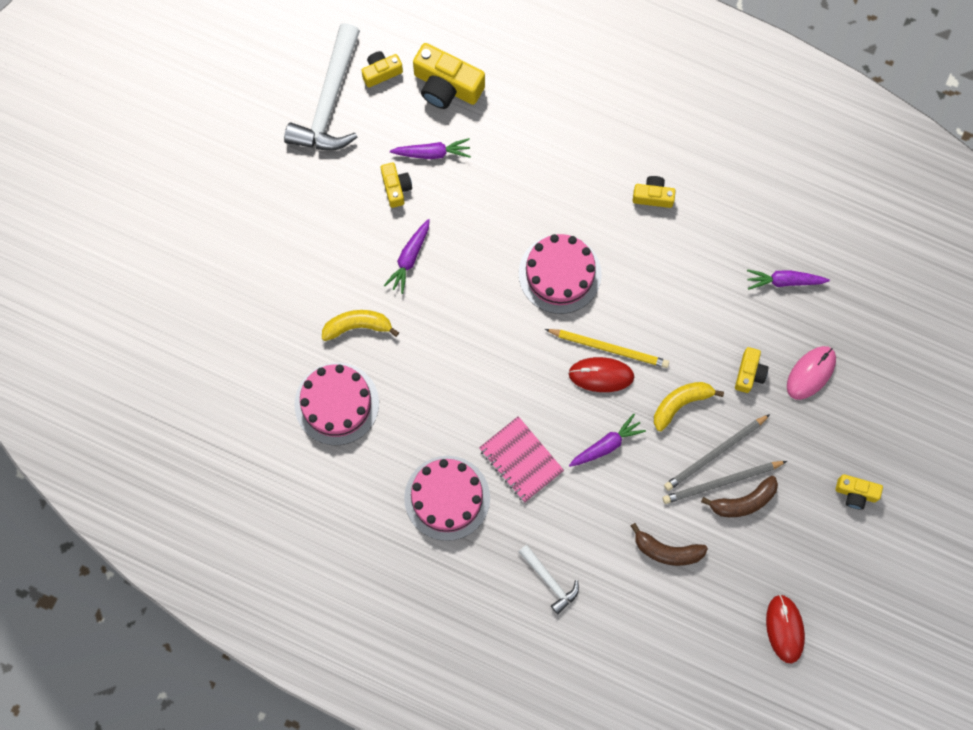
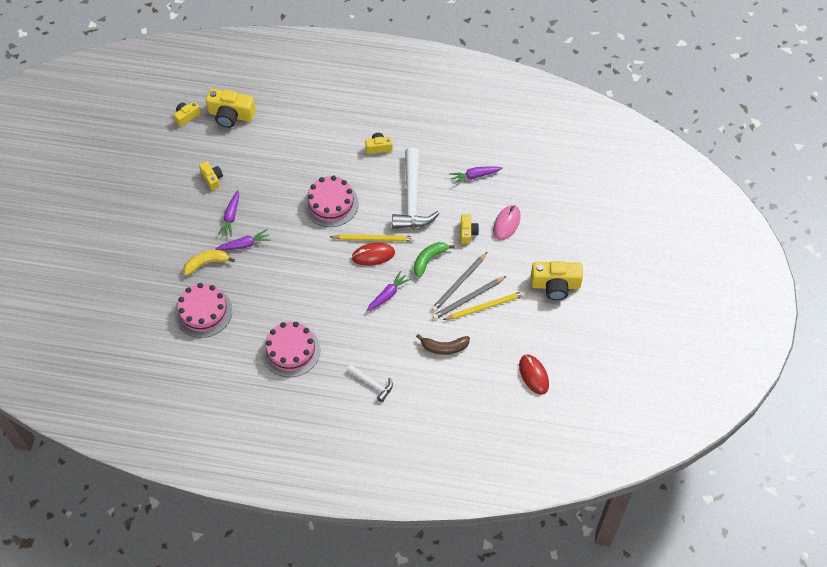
camera: 15 degrees left, 15 degrees down
(329, 101) = (157, 140): white hammer -> white hammer (412, 198)
(432, 153) = (231, 154): purple carrot -> purple carrot (244, 245)
(521, 460) = (334, 316): pink notebook -> none
(681, 404) = (429, 260): yellow banana -> green banana
(743, 501) = (485, 307): brown banana -> yellow pencil
(856, 493) = (555, 285): yellow camera -> yellow camera, size x1.77

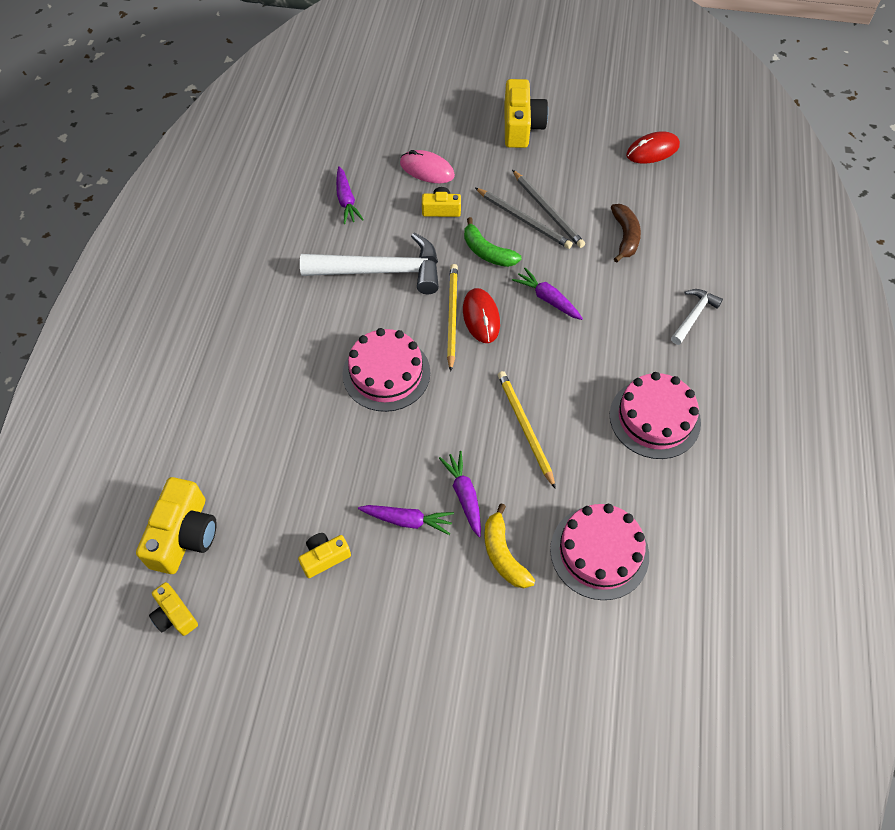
camera: 90 degrees left, 0 degrees up
(378, 147) = (283, 312): yellow camera -> none
(485, 307) = (558, 193): yellow pencil -> yellow pencil (525, 428)

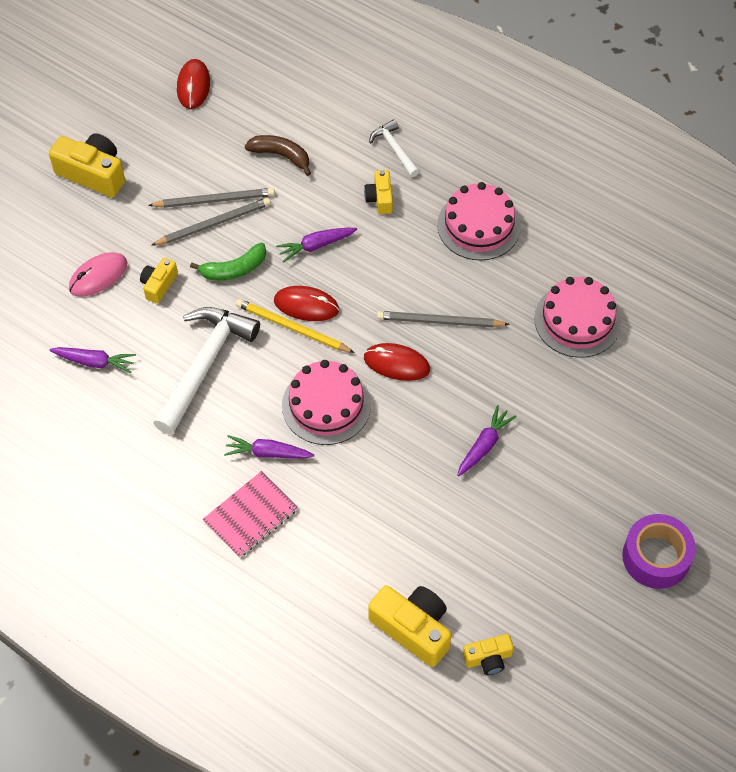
camera: 65 degrees left, 0 degrees up
(250, 362) = (251, 515): none -> pink notebook
(324, 557) = (488, 521): yellow camera -> yellow camera (380, 198)
(351, 743) = (656, 557): none -> purple tape
(459, 411) = (396, 364): none -> red mouse
(464, 495) = (481, 393): purple carrot -> purple carrot (268, 453)
(503, 554) = (548, 387): yellow banana -> none
(525, 428) = (439, 321): yellow pencil -> grey pencil

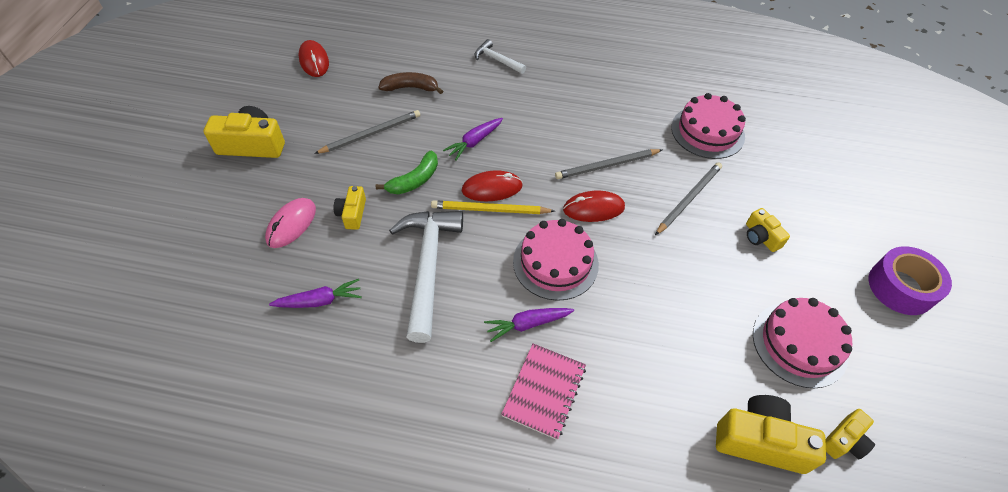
camera: 25 degrees left, 5 degrees down
(214, 224) = (379, 151): grey pencil -> grey pencil (689, 199)
(380, 198) = (506, 94): yellow camera -> yellow camera (760, 237)
(478, 225) = (592, 91): pink cake -> pink cake (799, 344)
(484, 445) = (705, 248): purple carrot -> none

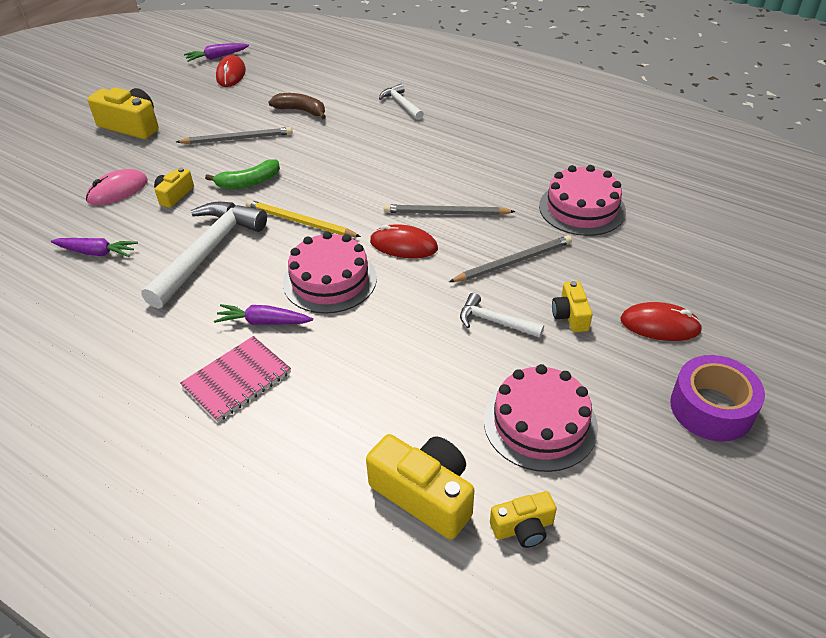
camera: 25 degrees right, 10 degrees down
(474, 142) = (327, 165): purple carrot -> purple carrot (217, 57)
(492, 188) = (315, 205): red mouse -> red mouse (660, 325)
(710, 261) = (495, 321): none -> white hammer

